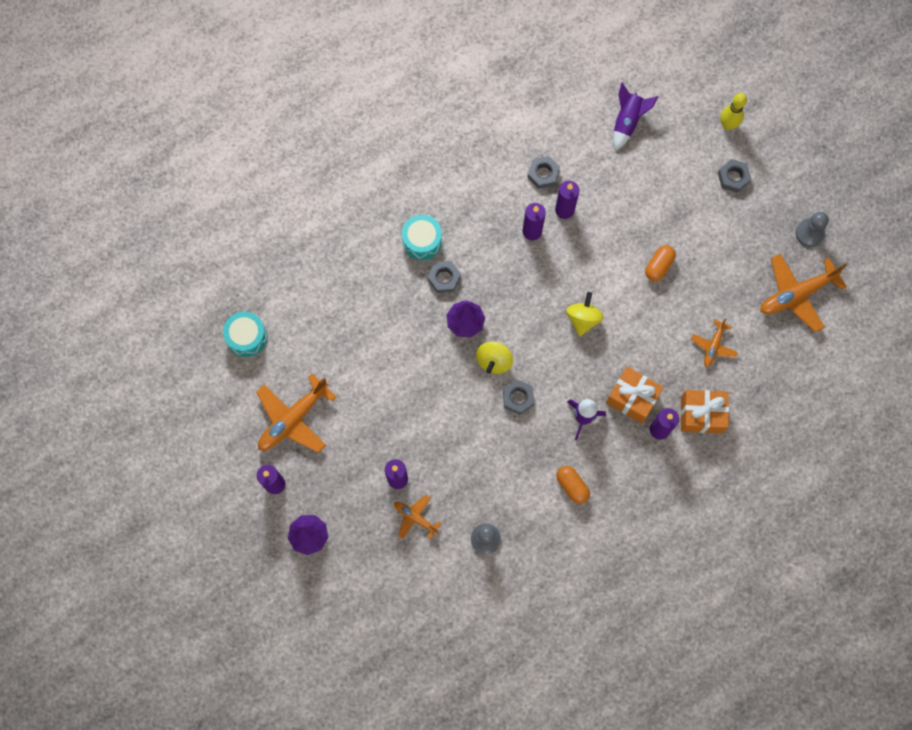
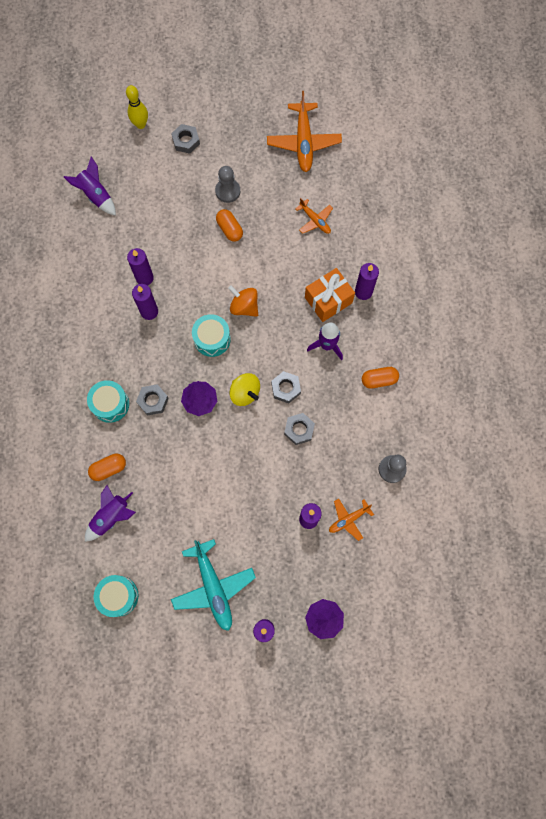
camera: 65 degrees left, 0 degrees up
(293, 419) = (213, 587): orange plane -> turquoise plane
(316, 295) = (111, 516): none -> purple rocket
(359, 270) = (108, 468): none -> orange capsule
(533, 304) = (212, 339): none -> turquoise drum
(543, 174) = (104, 280): grey nut -> grey nut (299, 430)
(583, 319) = (244, 307): yellow spinning top -> orange spinning top
(701, 415) = (366, 255): orange gift -> none
(809, 233) = (259, 110): grey pawn -> grey pawn (227, 191)

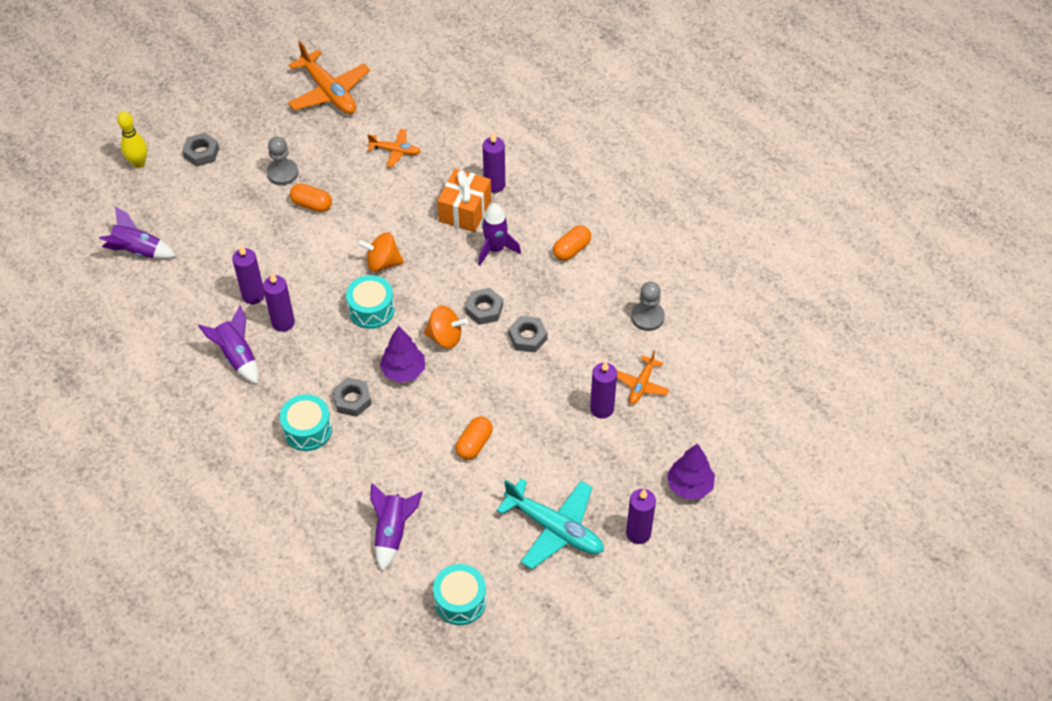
camera: 35 degrees left, 20 degrees down
(104, 318) = (237, 356): none -> purple rocket
(108, 468) = (353, 490): orange capsule -> orange capsule (474, 444)
(245, 393) = (445, 337): yellow spinning top -> orange spinning top

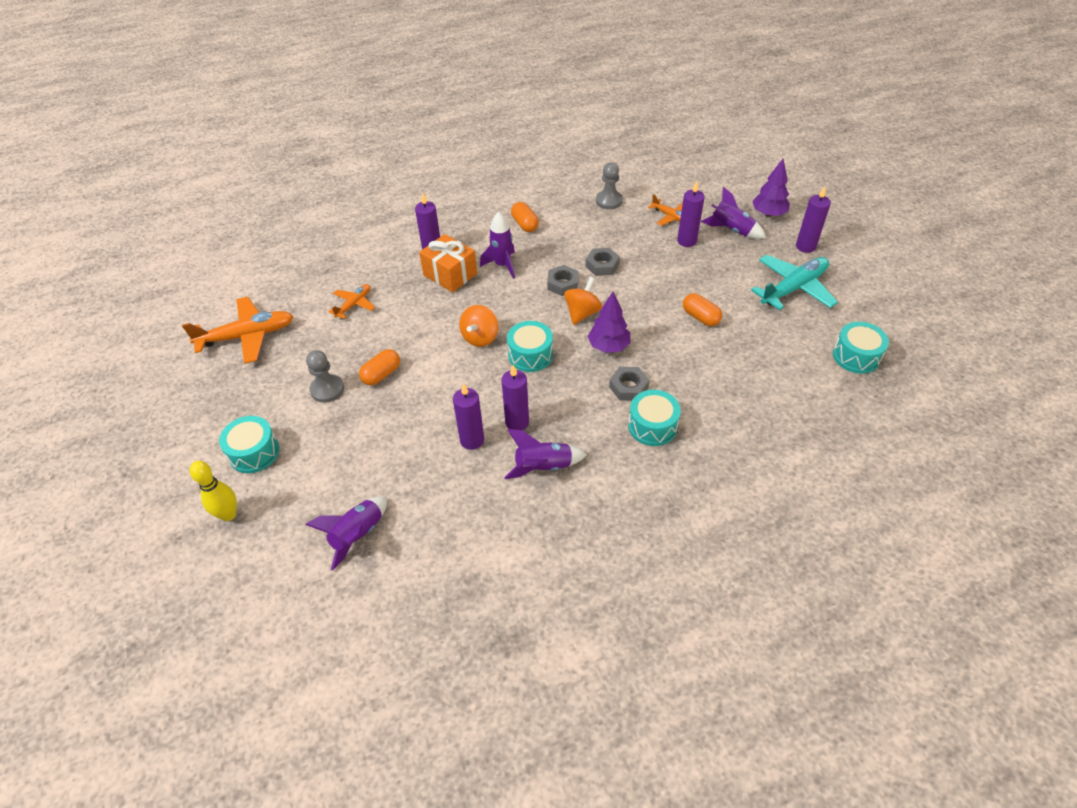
camera: 70 degrees left, 5 degrees down
(201, 153) = (254, 452): grey nut -> turquoise drum
(393, 532) = (780, 386): purple rocket -> purple rocket (731, 230)

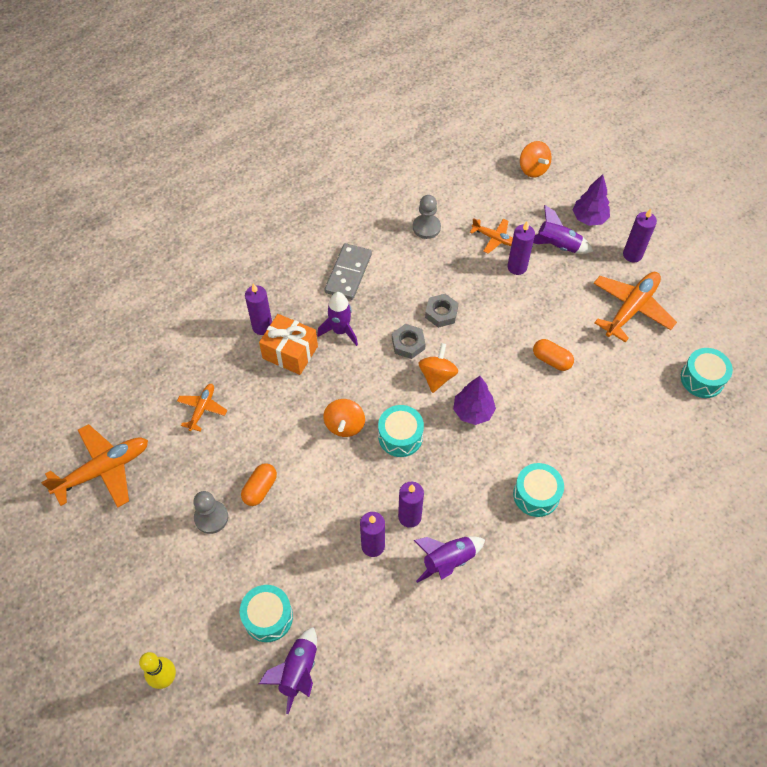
camera: 15 degrees left, 10 degrees up
(254, 452) = (164, 605): turquoise drum -> turquoise drum (268, 617)
(525, 224) = (348, 273): orange capsule -> grey domino
(628, 387) = (503, 455): grey nut -> none
(723, 172) = (533, 169): none -> orange spinning top
(793, 288) = (631, 308): turquoise plane -> orange plane

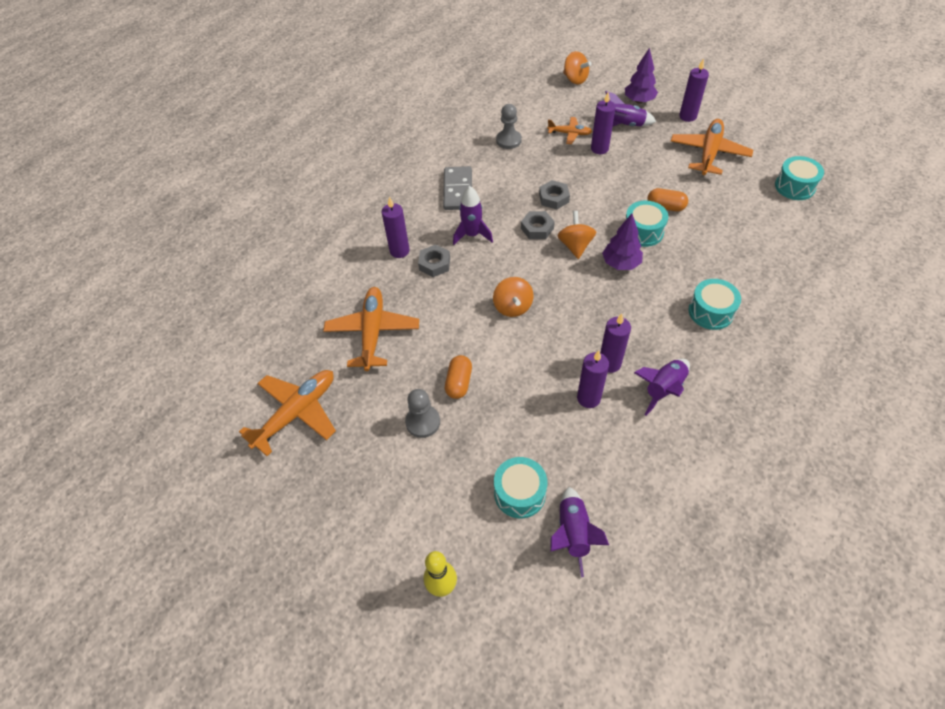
camera: 15 degrees left, 5 degrees down
(202, 409) = (372, 332): orange plane -> orange plane, size x1.83
(290, 352) = (434, 264): orange gift -> grey nut
(400, 436) = (567, 301): turquoise drum -> turquoise drum (643, 232)

